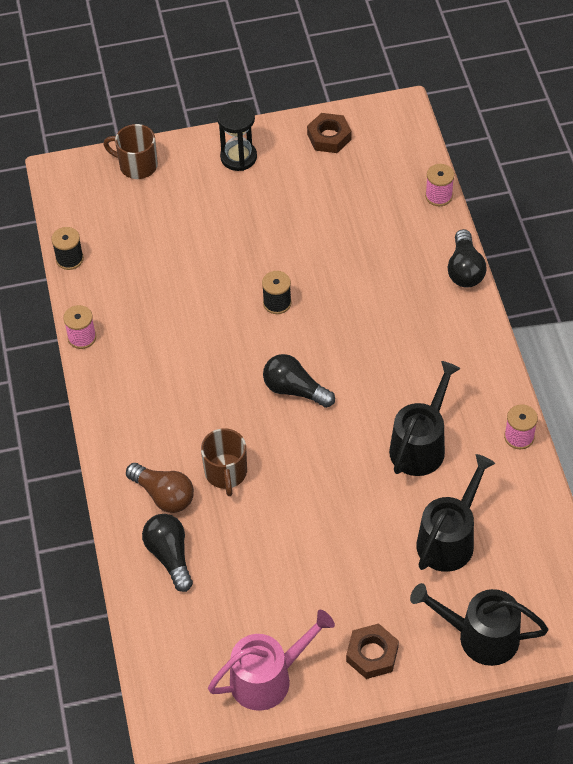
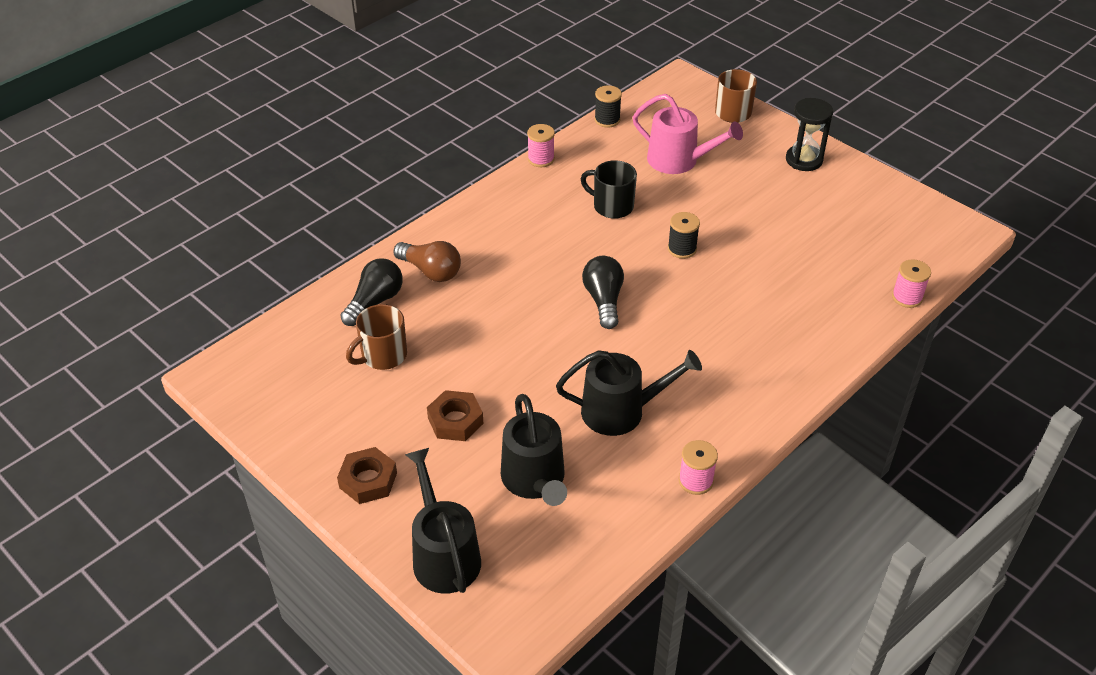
camera: 55 degrees right, 10 degrees down
(164, 495) = (431, 271): brown light bulb -> brown light bulb turned 60 degrees counterclockwise
(187, 320) = (612, 206): none -> black mug
(226, 473) = (483, 297): brown mug -> brown mug (383, 355)
(267, 678) = (296, 418): pink watering can -> pink watering can (678, 160)
(329, 137) = (887, 200): brown nut -> brown nut (455, 420)
(449, 539) = (535, 480): black watering can -> black watering can turned 75 degrees clockwise
(465, 270) = (845, 353): black light bulb -> none

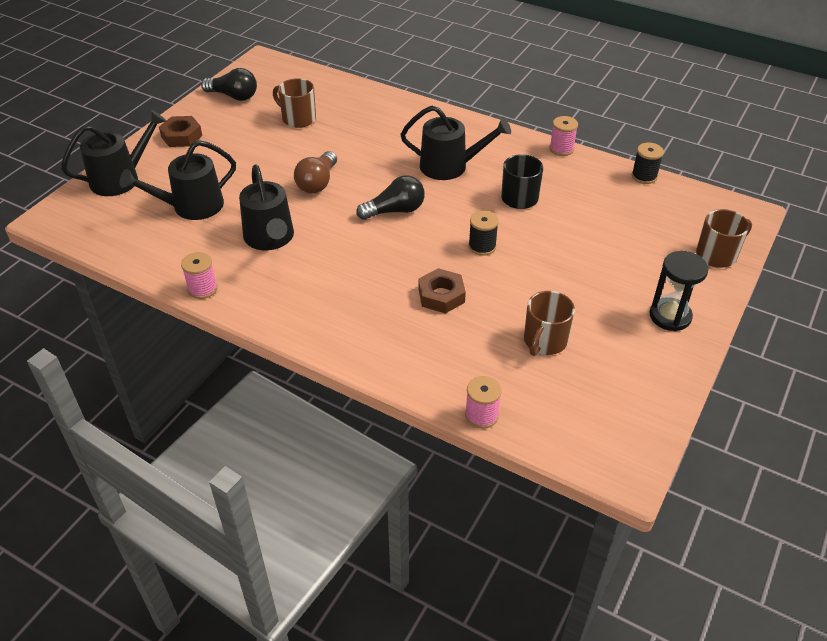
camera: 75 degrees right, 0 degrees up
(375, 302) = (351, 104): black light bulb -> black light bulb (234, 96)
(431, 271) = (394, 121): brown light bulb -> brown light bulb (317, 183)
(455, 420) = (242, 161): brown nut -> brown nut (441, 295)
(539, 244) = (449, 166): none -> black watering can
(678, 160) = (611, 228): pink watering can -> none
(822, 239) = (544, 341): none -> brown mug

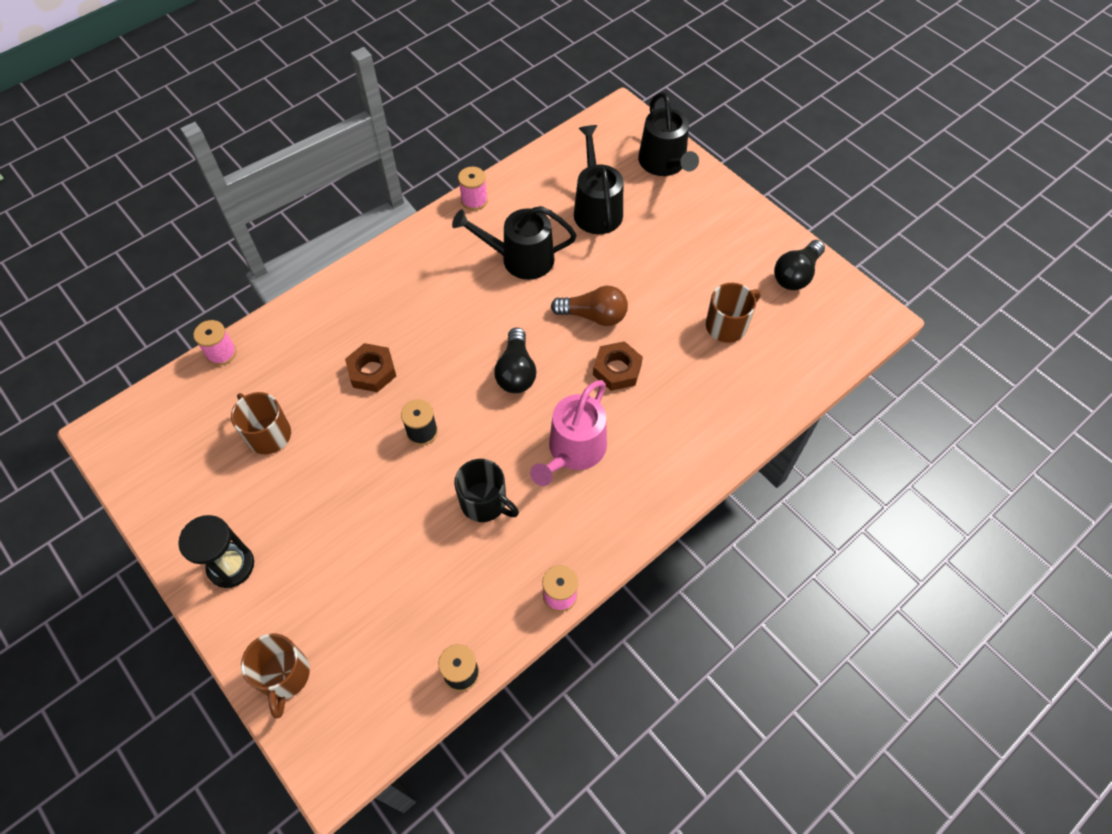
camera: 110 degrees right, 15 degrees up
(181, 136) = (725, 217): brown nut -> brown nut (617, 369)
(317, 183) = (594, 316): brown light bulb -> brown light bulb turned 150 degrees clockwise
(449, 166) = (573, 450): black watering can -> pink watering can

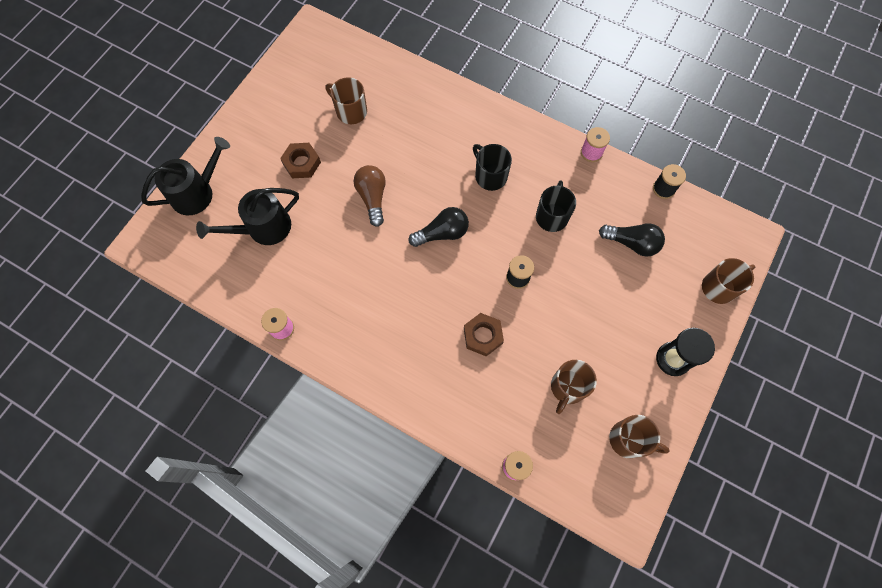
camera: 110 degrees left, 10 degrees up
(177, 473) = (629, 440): none -> brown mug
(521, 259) = (335, 267): black watering can -> none
(573, 450) = (490, 176): pink watering can -> black mug
(617, 369) = (414, 169): brown nut -> brown nut (301, 163)
(796, 275) = (289, 80): black light bulb -> black light bulb (632, 243)

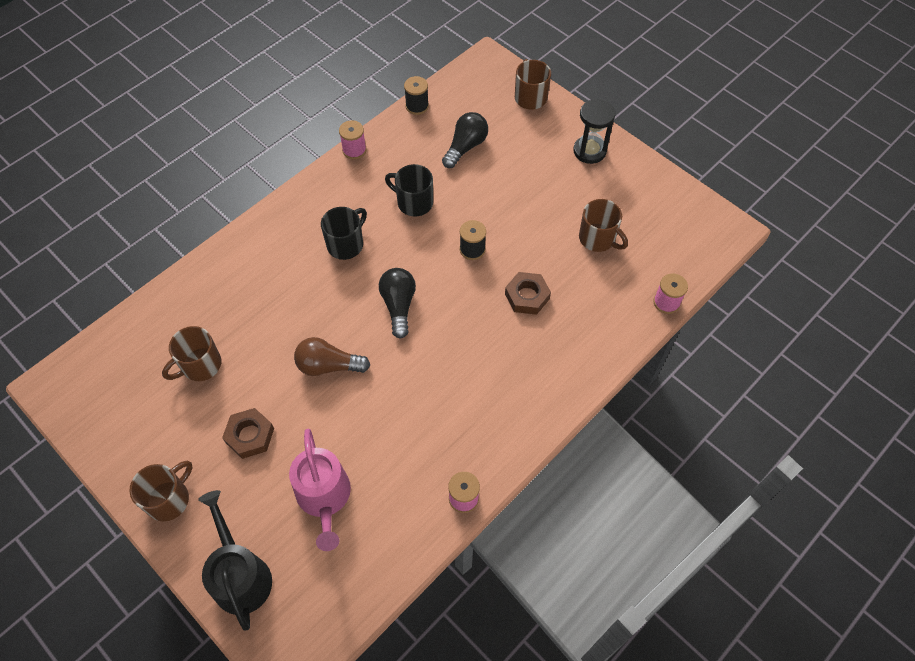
camera: 75 degrees left, 10 degrees down
(263, 228) = (324, 497): black watering can -> pink watering can
(490, 176) = (346, 244): black mug -> black mug turned 150 degrees clockwise
(629, 440) = (657, 205): brown mug -> brown mug (169, 499)

